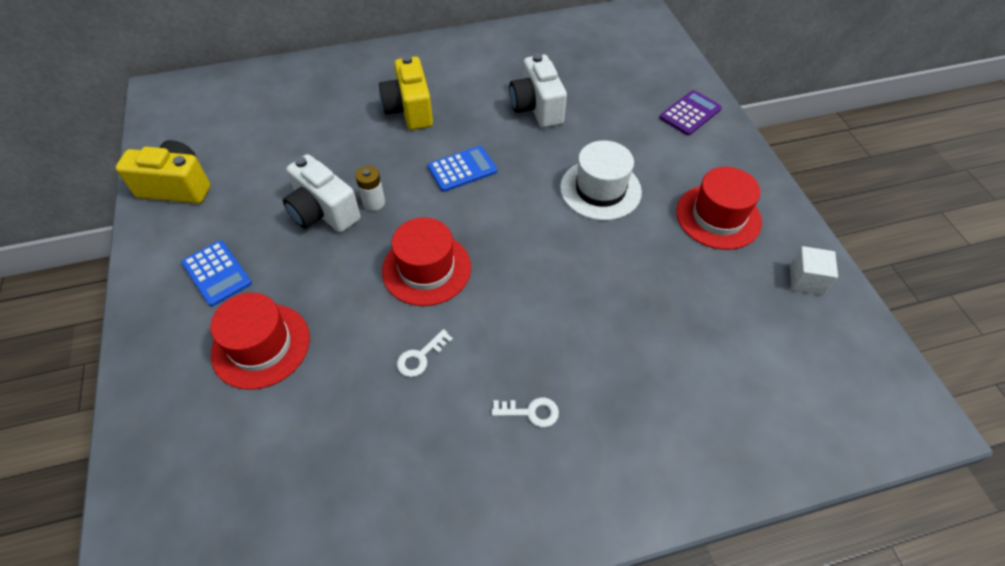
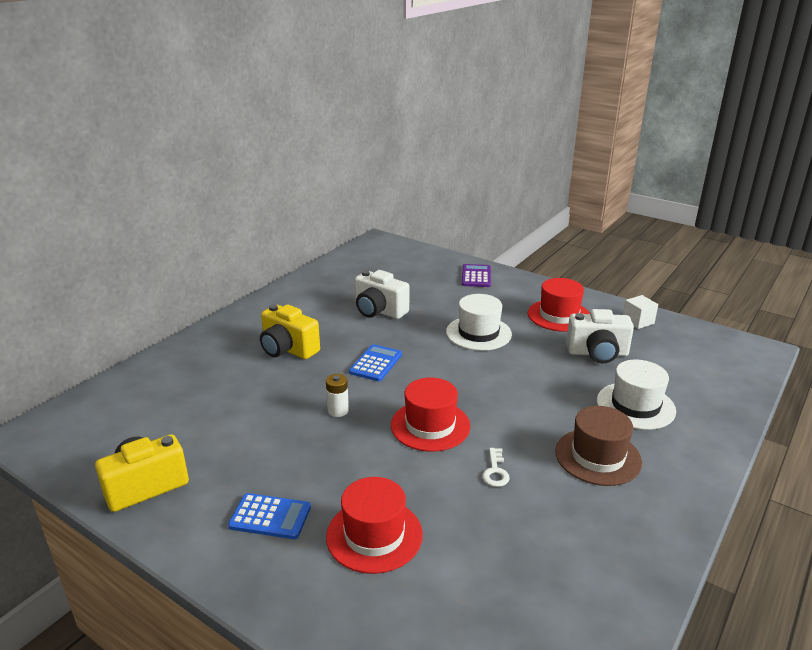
camera: 40 degrees left, 25 degrees down
(323, 212) = (306, 435): white camera -> white camera (597, 353)
(531, 412) = (598, 456): white key -> brown hat
(650, 384) = (635, 406): none -> white hat

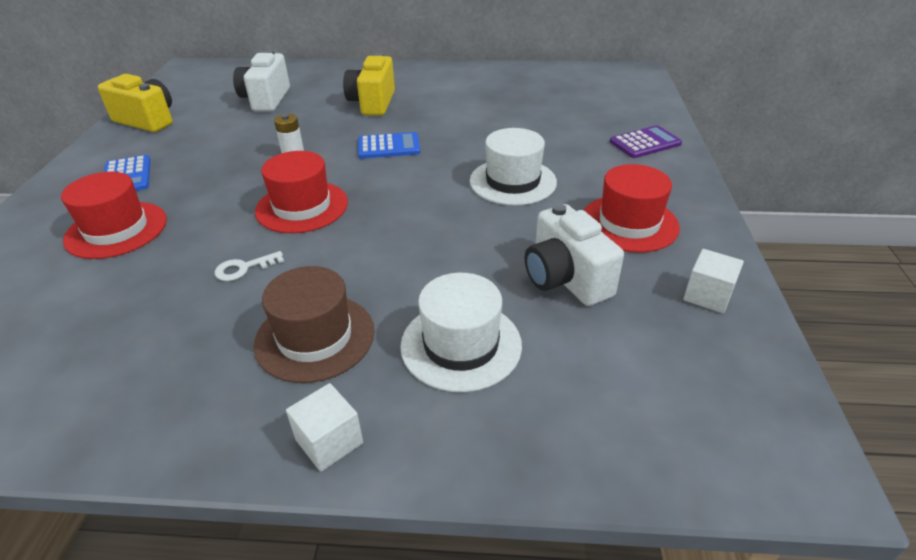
camera: 60 degrees right, 10 degrees up
(379, 311) = (489, 117): white camera -> white camera (266, 99)
(693, 473) = (329, 441): none -> white cube

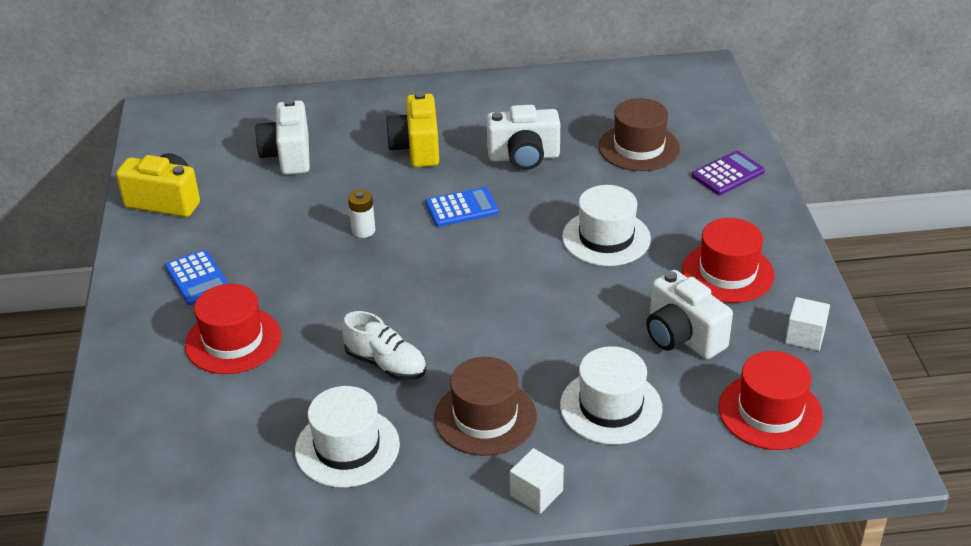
camera: 10 degrees left, 0 degrees up
(148, 350) = (347, 447): none -> white hat
(243, 268) = (386, 364): white key -> white shoe
(302, 207) = (406, 292): red hat -> red hat (770, 412)
(461, 116) = (524, 157): none -> white camera
(566, 117) = (639, 147): none -> brown hat

